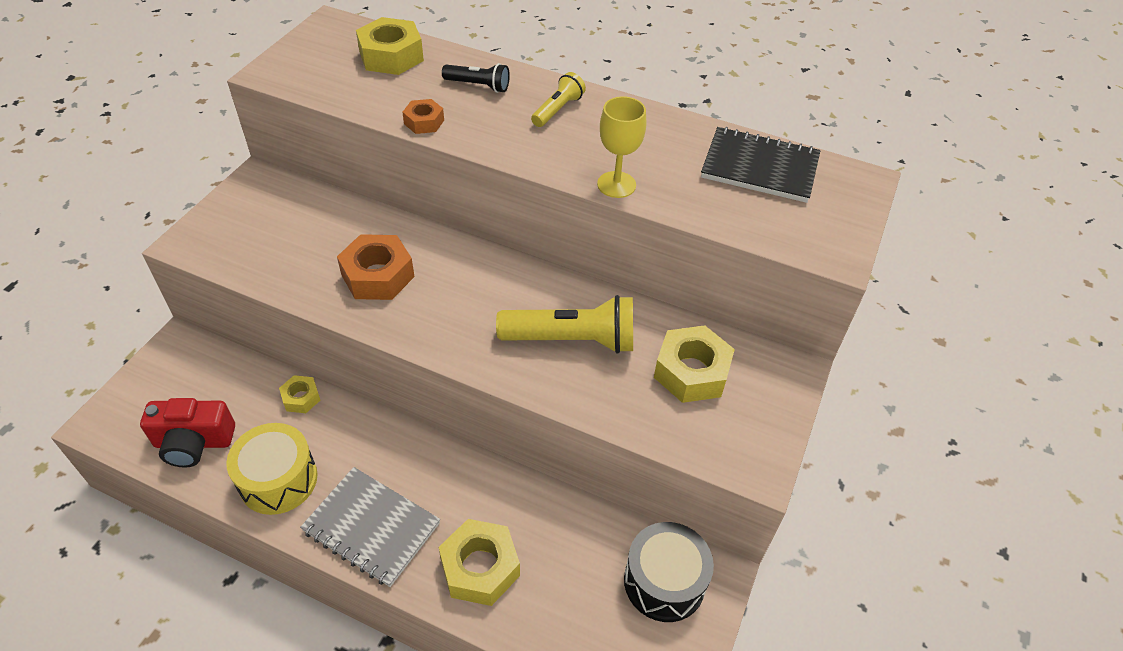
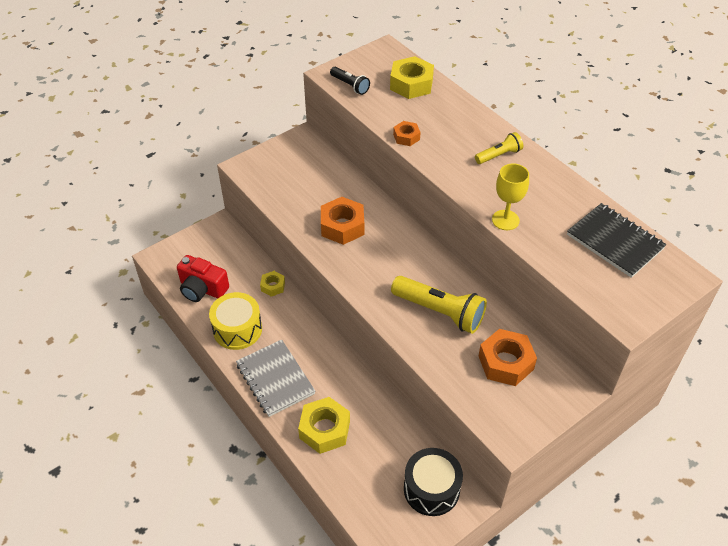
camera: 30 degrees right, 0 degrees up
(478, 86) = (456, 122): black flashlight -> black flashlight (350, 85)
(691, 372) = (506, 362): yellow nut -> orange nut

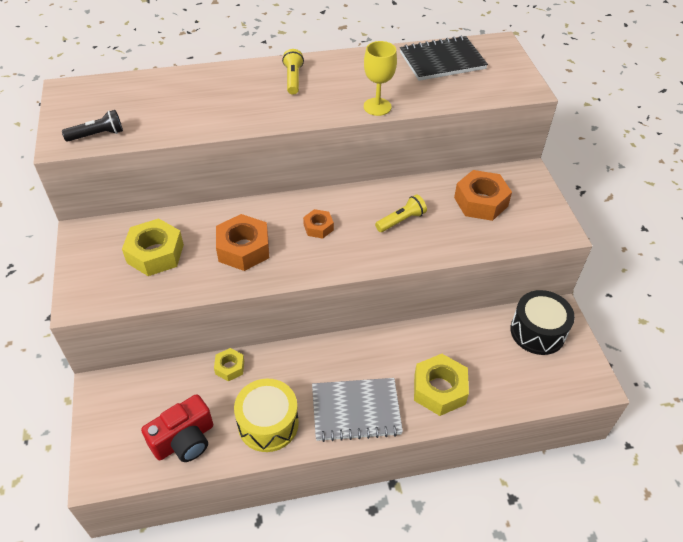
camera: 65 degrees left, 0 degrees up
(406, 137) = (216, 125): orange nut -> orange nut (318, 227)
(411, 84) = (141, 93): yellow nut -> yellow nut (155, 254)
(440, 312) = (401, 220): yellow flashlight -> yellow flashlight, size x0.54

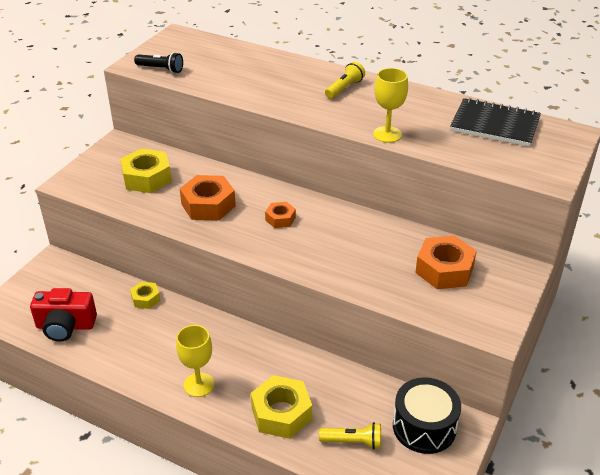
camera: 40 degrees right, 10 degrees down
(268, 423) = (129, 352): yellow drum -> none
(356, 411) = (199, 385): grey notebook -> yellow goblet
(401, 220) = (354, 247): yellow flashlight -> yellow flashlight (353, 442)

